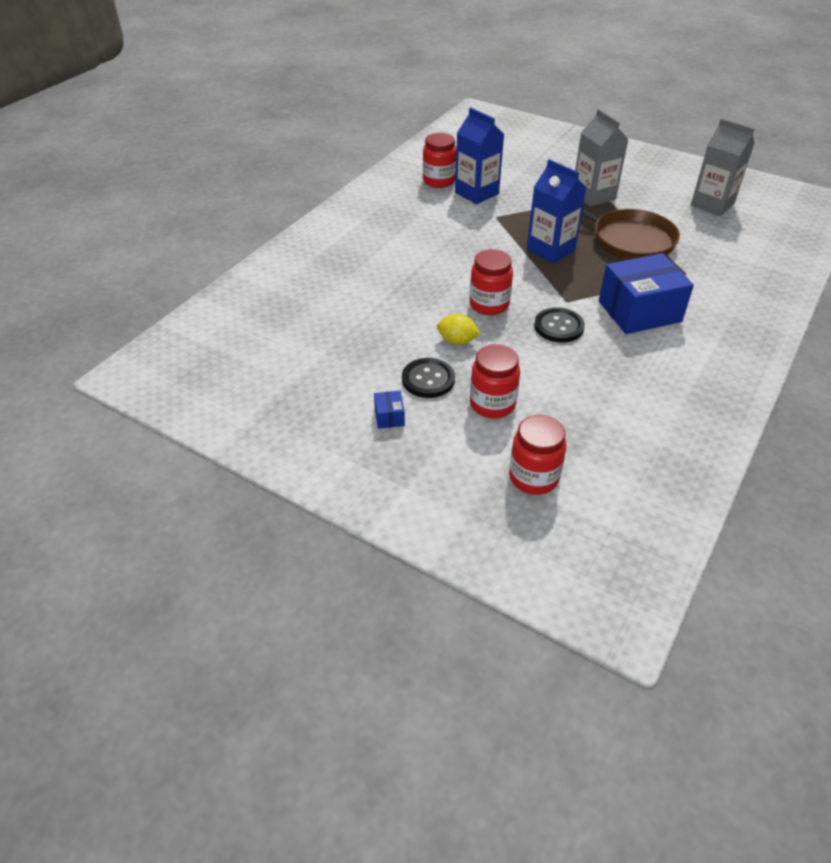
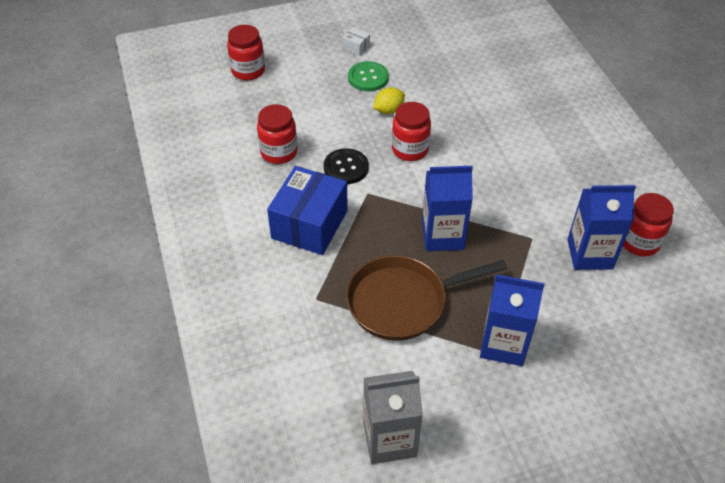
camera: 130 degrees right, 5 degrees up
(389, 417) = (356, 47): blue box -> white box
(428, 379) = (368, 78): black button -> green button
(492, 404) = (316, 90): red jar -> red jar (279, 152)
(593, 196) = (503, 344): grey carton -> blue carton

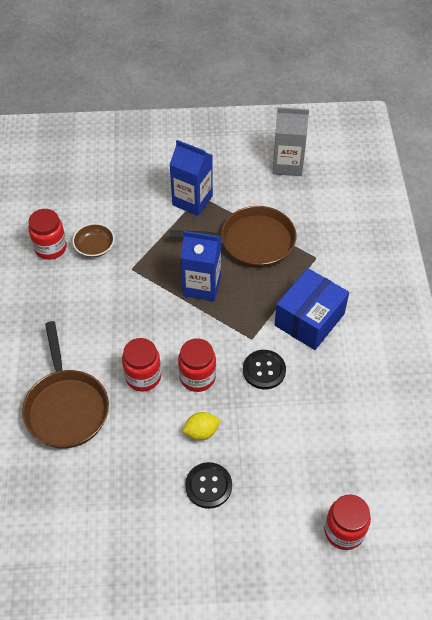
camera: 165 degrees left, 5 degrees up
(279, 152) = (325, 402): red jar -> red jar (143, 377)
(356, 47) = (208, 542): white box -> none
(368, 78) = (208, 486): green button -> black button
(519, 105) = (66, 407): none -> brown pan
(589, 254) = (94, 247): blue carton -> brown bowl

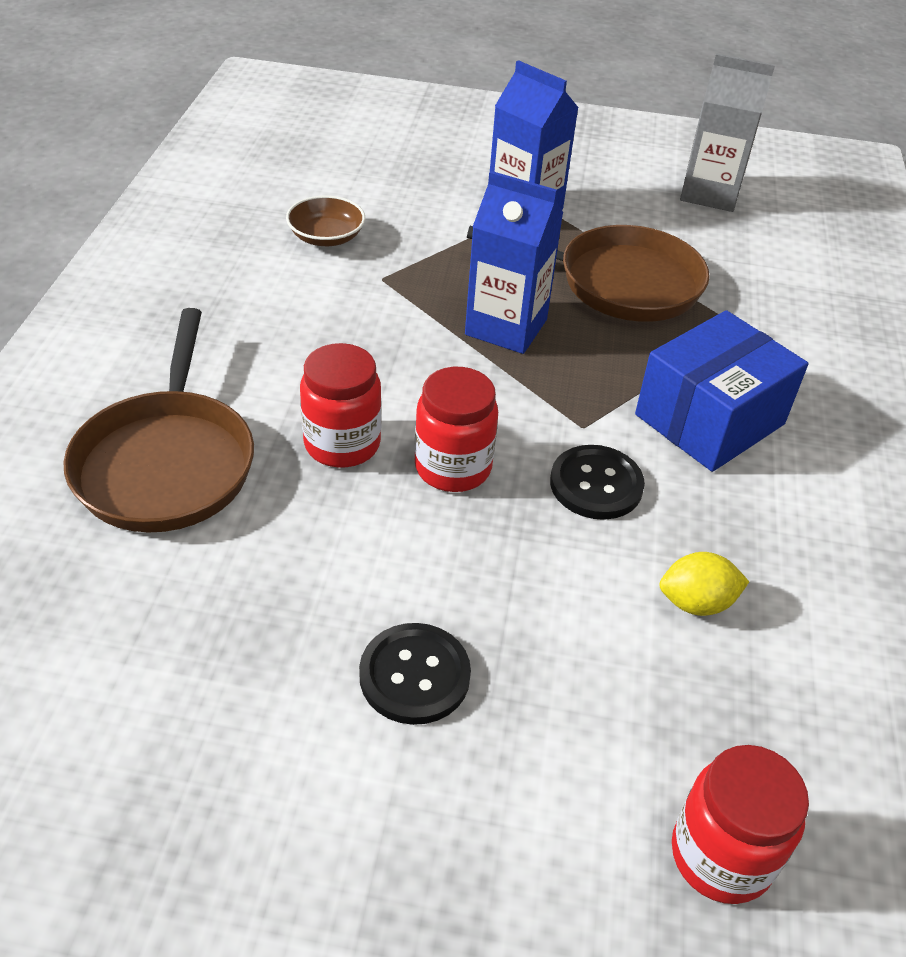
camera: 10 degrees right, 10 degrees down
(50, 248) = (247, 224): red jar -> none
(201, 432) = (431, 566): yellow lemon -> yellow lemon (696, 603)

